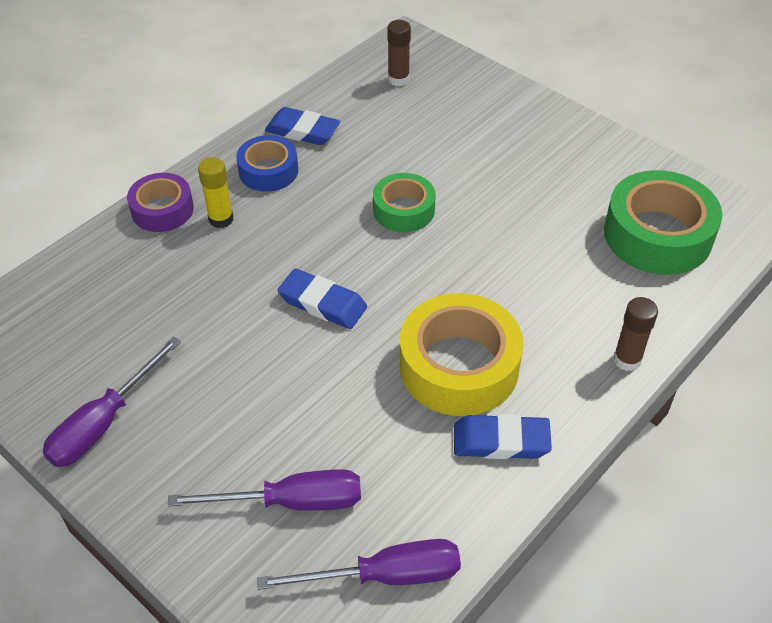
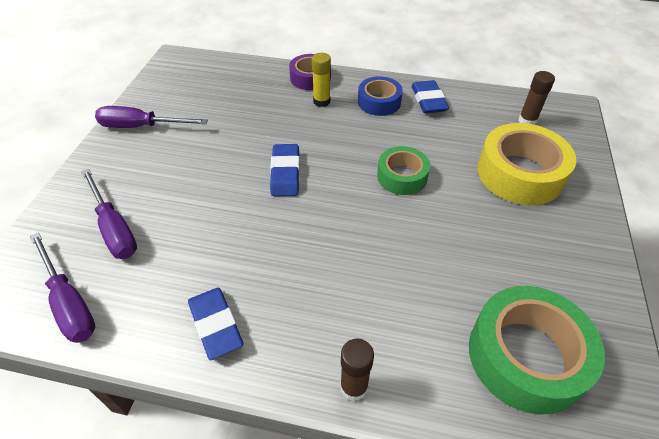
camera: 60 degrees right, 0 degrees up
(459, 366) = (274, 268): yellow tape -> yellow tape (520, 173)

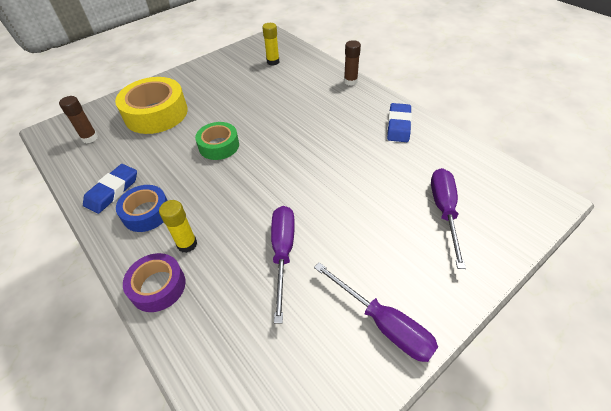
camera: 140 degrees left, 0 degrees up
(69, 302) = (485, 174): purple screwdriver -> purple screwdriver (283, 253)
(285, 173) = (289, 189): blue eraser -> none
(526, 356) = (273, 62): green tape -> yellow glue stick

